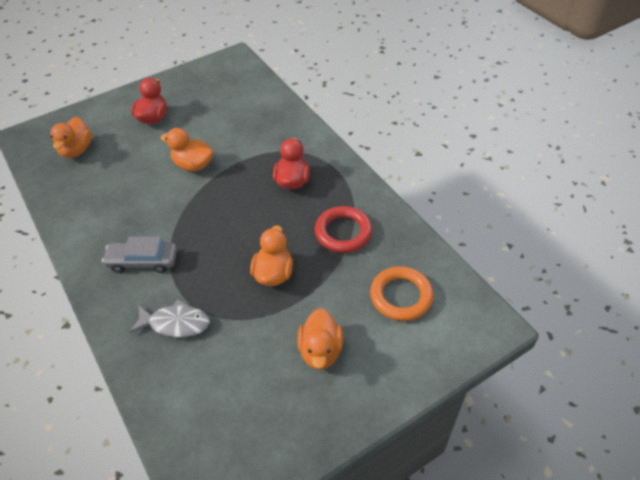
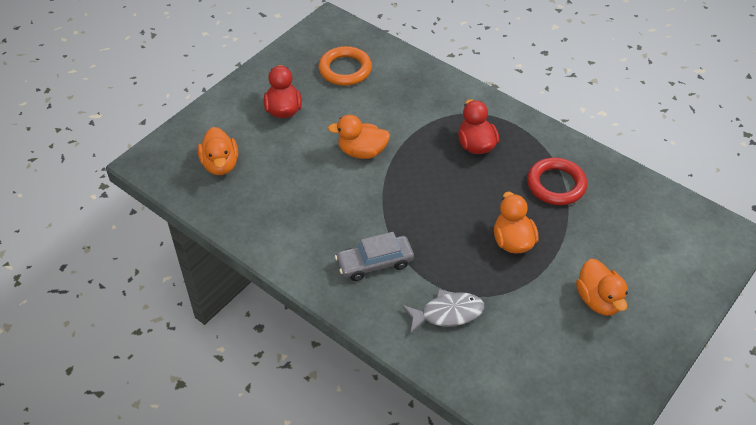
camera: 20 degrees left, 0 degrees up
(401, 296) = (642, 231): orange ring -> orange ring (345, 69)

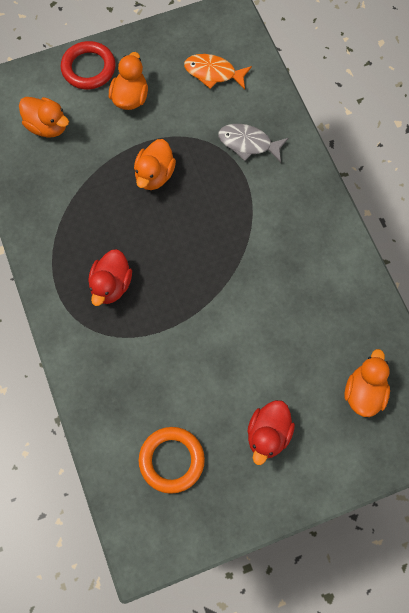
camera: 150 degrees left, 20 degrees up
(362, 152) = (220, 335): orange duck -> orange duck (47, 126)
(374, 263) = (278, 213): grey car -> none
(539, 370) = (213, 73): none -> orange fish
(556, 184) = (76, 207): red ring -> red ring (88, 68)

